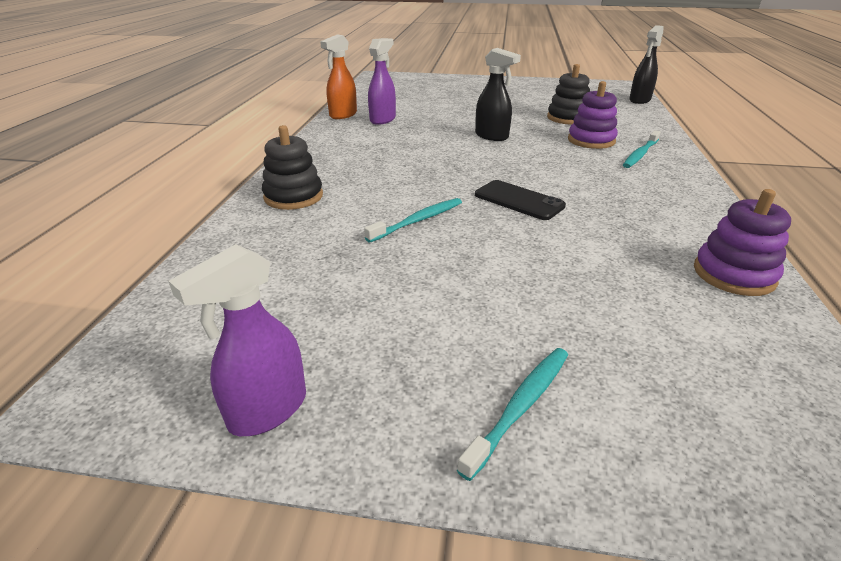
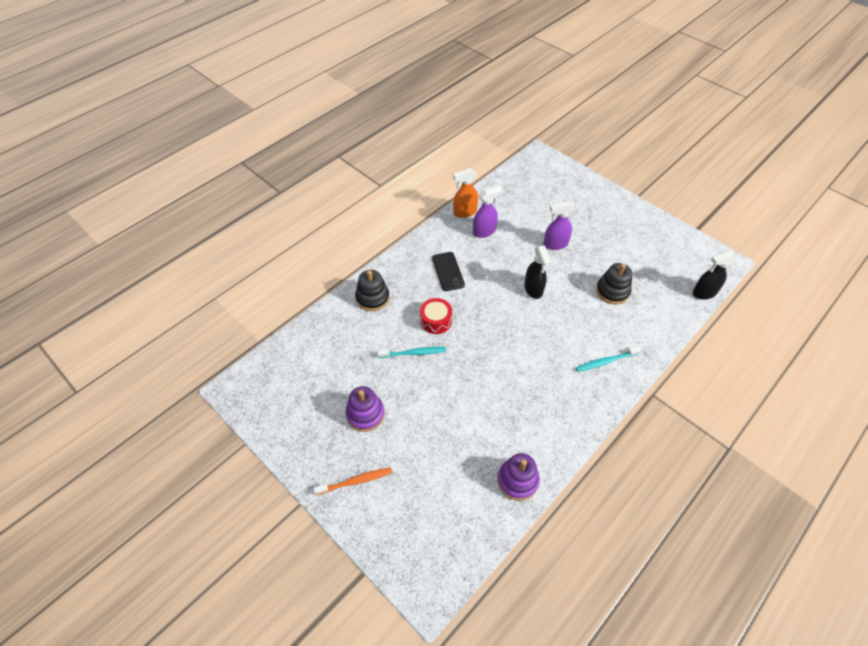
camera: 35 degrees right, 20 degrees up
(267, 410) = (280, 429): purple spray bottle -> purple spray bottle (555, 244)
(411, 187) = (436, 321): none -> red drum
(519, 200) = (479, 365): black phone -> black phone (448, 271)
(521, 406) = (356, 481): turquoise toothbrush -> orange toothbrush
(591, 140) = (593, 328): purple stacking toy -> purple stacking toy (365, 414)

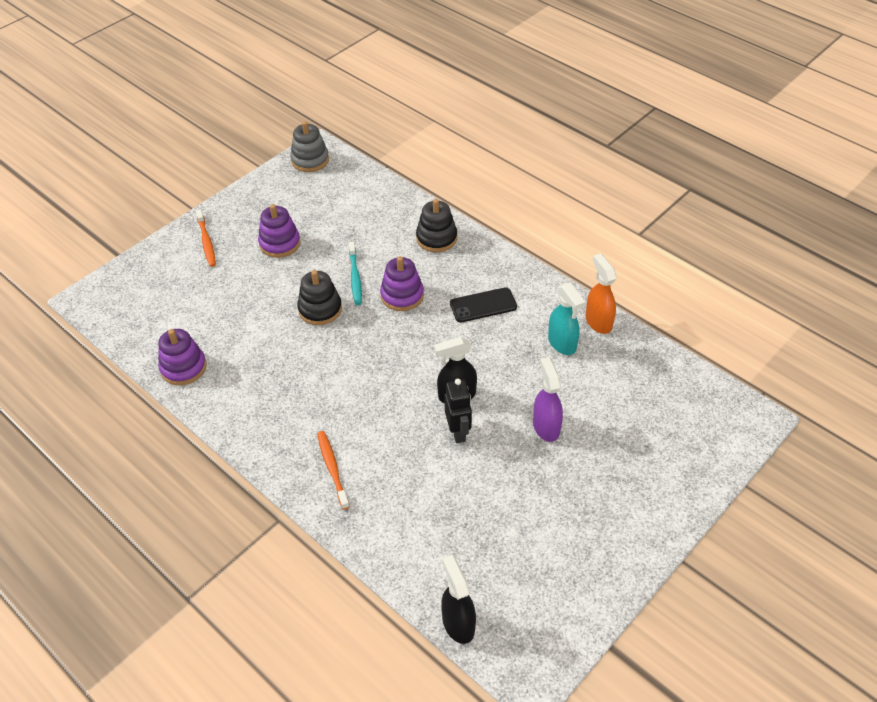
camera: 90 degrees right, 5 degrees down
(248, 396) = (310, 160): none -> grey stacking toy
(436, 321) = (402, 295): red drum -> purple stacking toy
(484, 231) = (562, 343): purple spray bottle -> turquoise spray bottle
(565, 289) = (458, 432): none -> black robot
(605, 361) = (332, 468): turquoise toothbrush -> orange toothbrush
(612, 291) = (456, 491): black stacking toy -> black stacking toy (320, 309)

